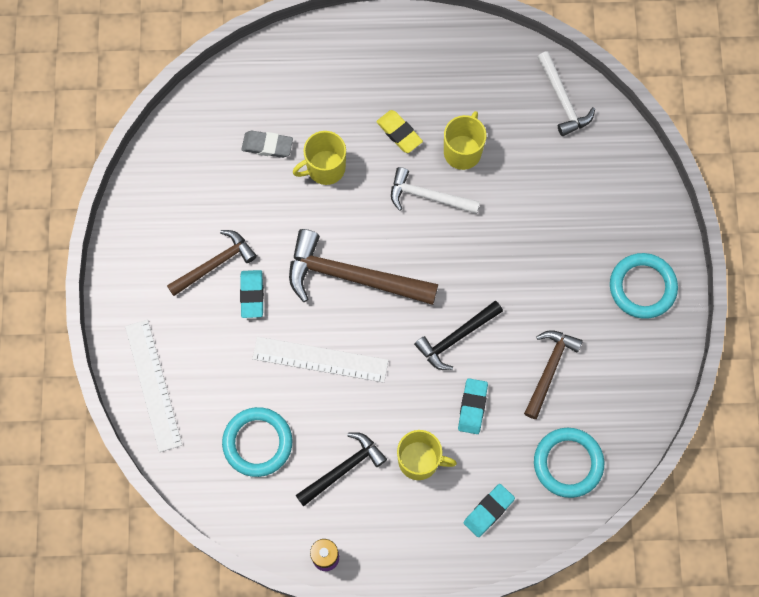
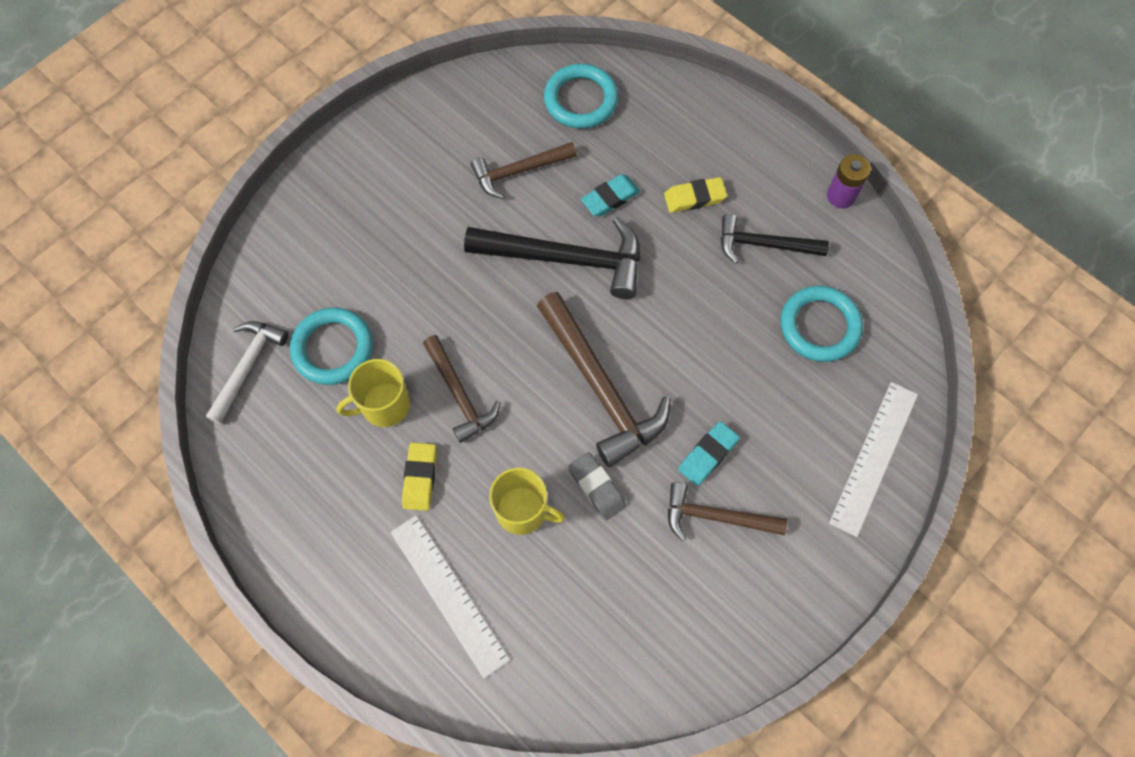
camera: 135 degrees left, 5 degrees down
(267, 146) = (554, 588): grey eraser -> grey eraser (597, 487)
(320, 359) = (699, 344): white ruler -> white ruler (449, 594)
(419, 460) = (694, 198): yellow mug -> yellow eraser
(428, 196) = (459, 394): white hammer -> brown hammer
(456, 338) = (566, 259): black hammer -> black hammer, size x1.64
(488, 511) = (677, 120): turquoise eraser -> none
(642, 287) = (376, 163): turquoise ring -> turquoise ring (333, 348)

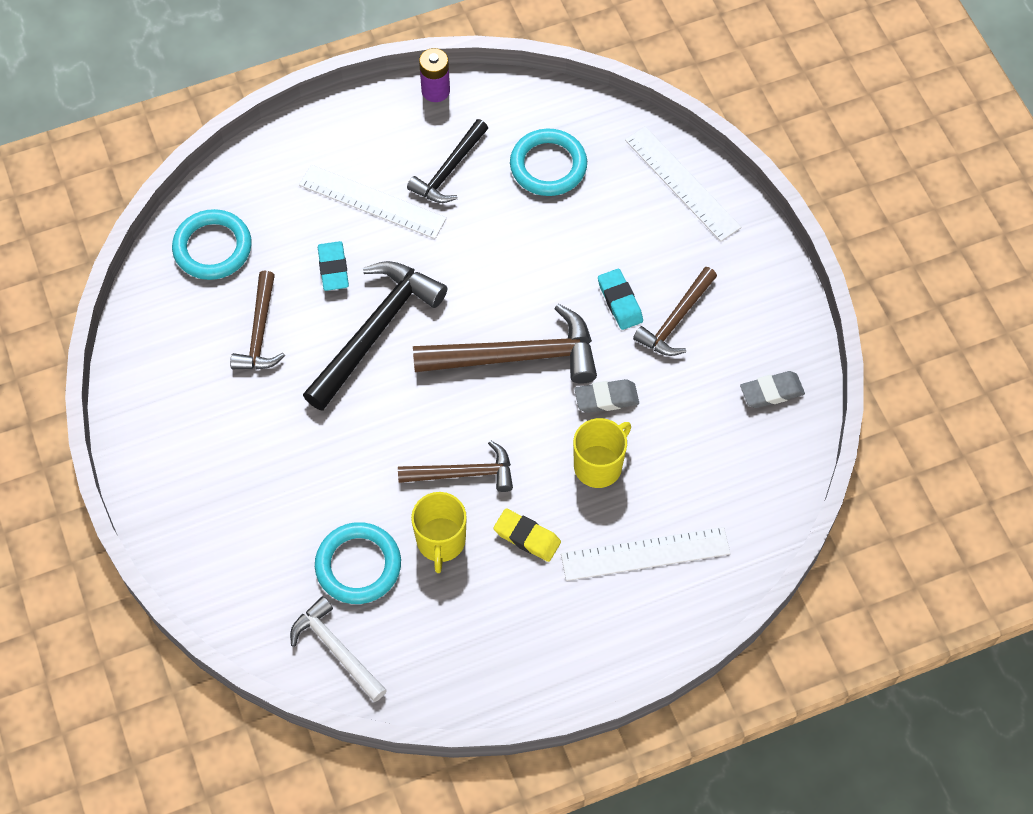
camera: 65 degrees left, 5 degrees down
(683, 646) = (771, 392): none -> grey eraser
(694, 198) = (372, 202): yellow eraser -> white ruler

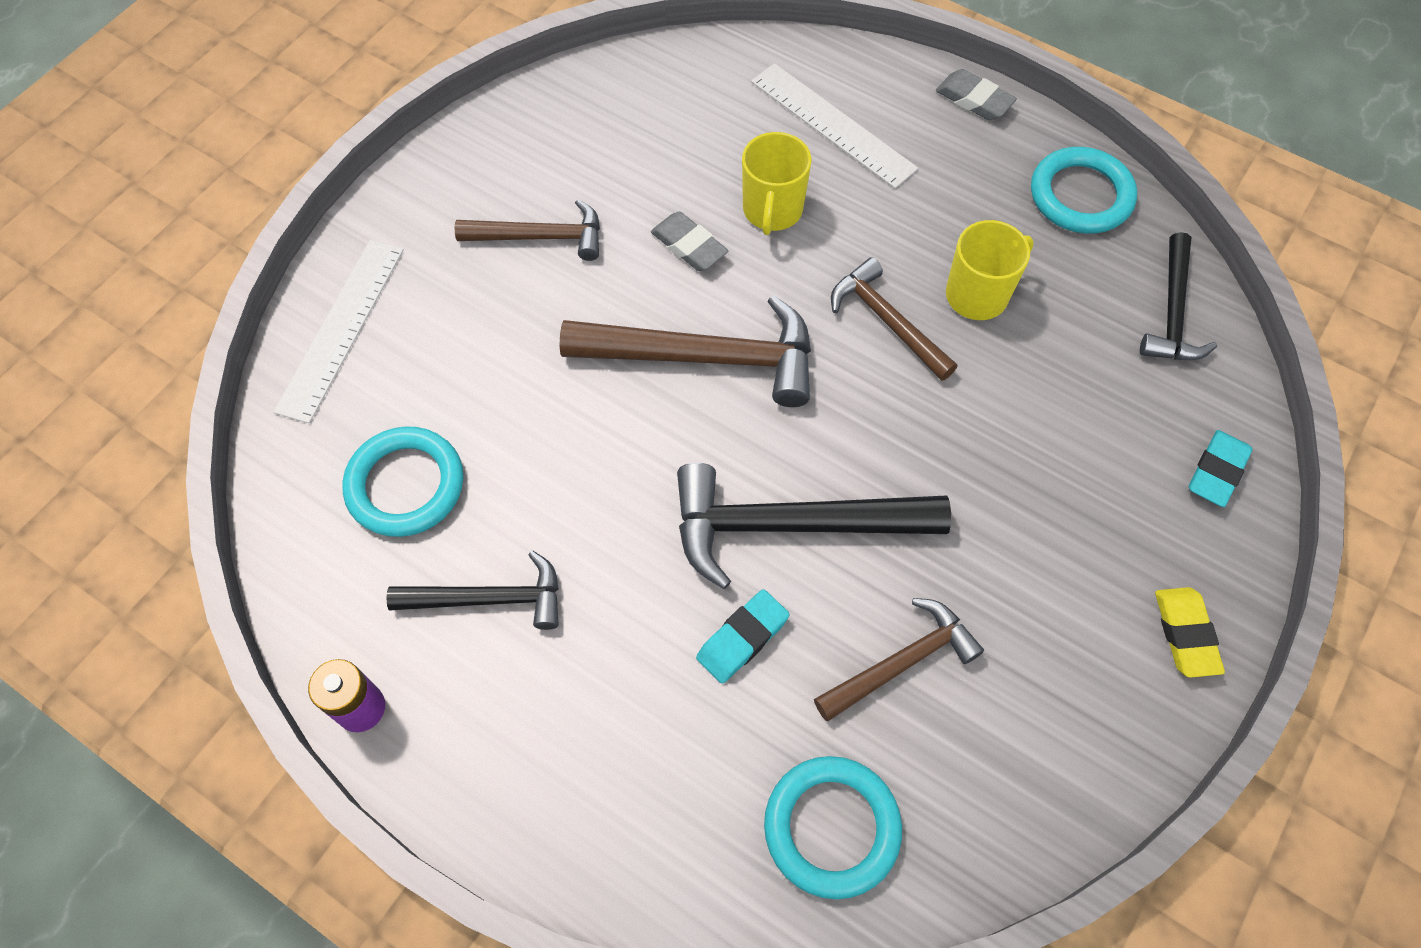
camera: 125 degrees left, 0 degrees up
(336, 650) = (1173, 312): white hammer -> black hammer
(358, 565) = (1074, 351): turquoise ring -> turquoise ring (1080, 195)
(372, 202) = (605, 663): white ruler -> none
(516, 356) = (705, 357): brown hammer -> brown hammer turned 135 degrees clockwise
(527, 537) = (904, 225): yellow eraser -> yellow eraser (1185, 634)
(599, 465) = (772, 210): yellow mug -> yellow mug turned 90 degrees counterclockwise
(620, 302) = (555, 300): turquoise eraser -> turquoise eraser (1216, 471)
(771, 392) = (568, 117): grey eraser -> grey eraser (974, 100)

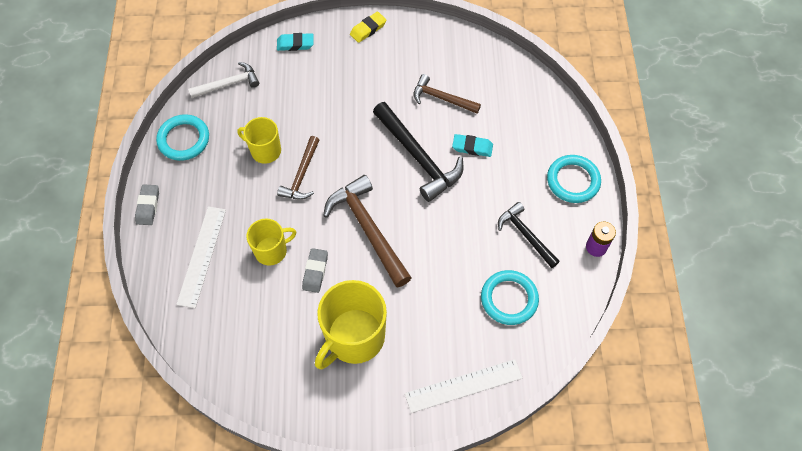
camera: 125 degrees left, 0 degrees up
(540, 237) = (354, 337): brown hammer -> yellow mug
(831, 827) = (510, 89): turquoise ring -> turquoise ring (573, 181)
(1173, 312) = (228, 84): black hammer -> white hammer

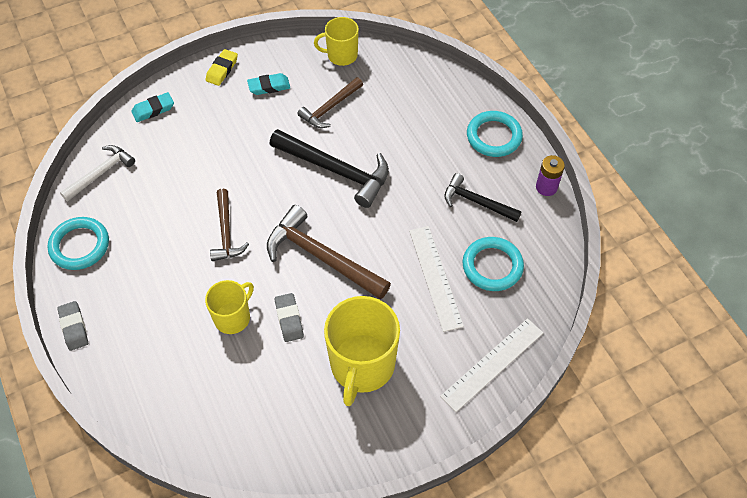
camera: 25 degrees left, 5 degrees down
(202, 256) = (160, 353): white ruler -> white ruler (435, 277)
(265, 150) = (175, 223): yellow mug -> yellow mug (341, 55)
(442, 98) = (330, 108): brown hammer -> brown hammer turned 45 degrees counterclockwise
(472, 147) = (383, 142): turquoise eraser -> turquoise eraser (269, 86)

